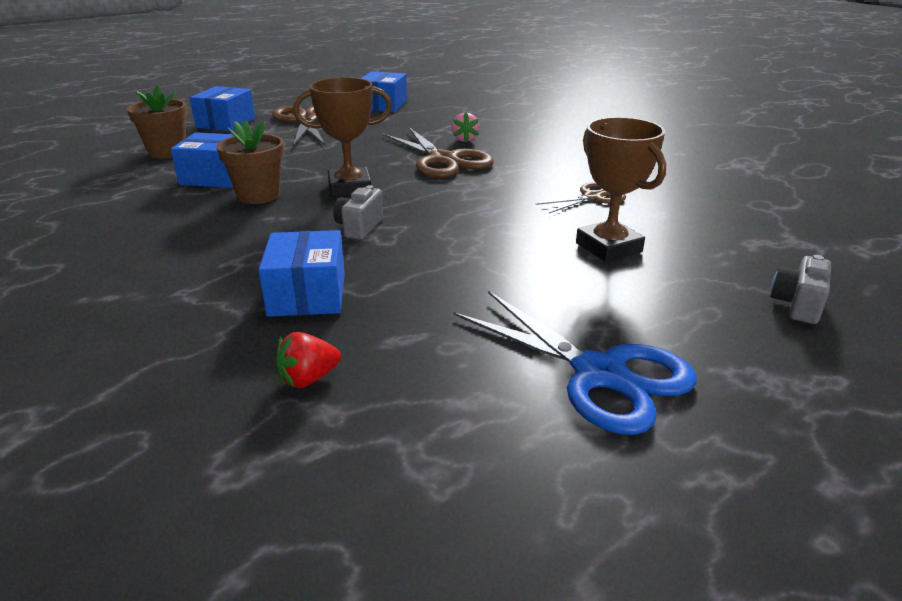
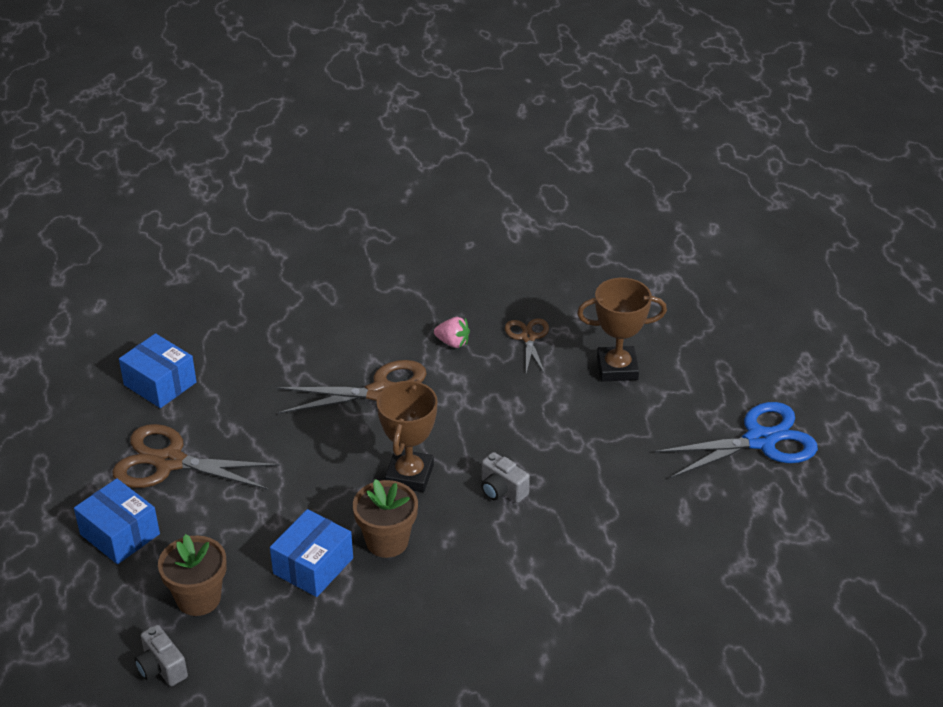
camera: 65 degrees left, 10 degrees up
(307, 294) = (601, 545): blue box -> none
(308, 379) = (707, 565): red strawberry -> none
(465, 139) = (333, 359): pink strawberry -> pink strawberry (453, 342)
(797, 305) = (733, 326): grey camera -> grey camera (161, 668)

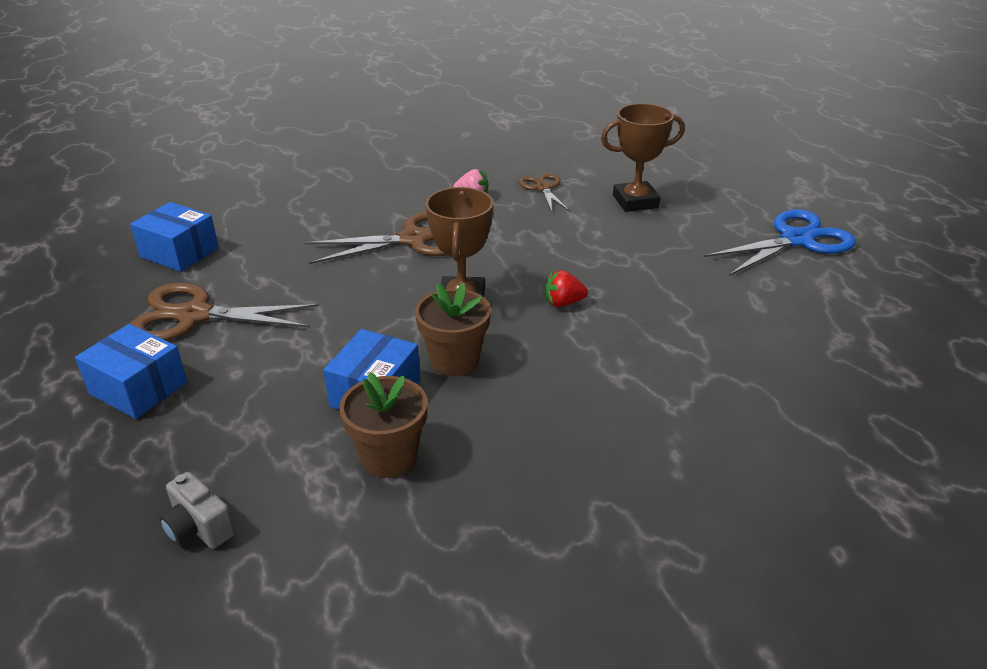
camera: 10 degrees left, 5 degrees down
(198, 598) = (241, 443): brown flower pot -> brown flower pot (389, 457)
(502, 490) = (563, 303): grey camera -> red strawberry

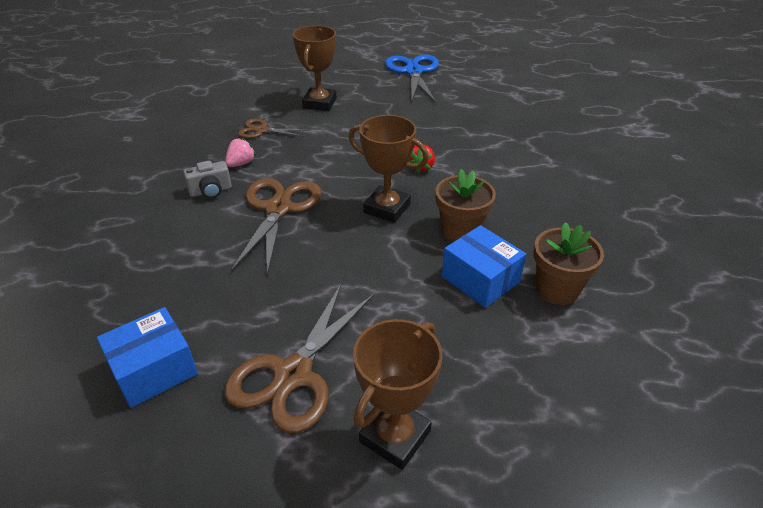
camera: 65 degrees left, 5 degrees up
(138, 388) = (395, 436): blue box -> brown trophy
(199, 528) = (607, 414): grey camera -> grey camera (211, 191)

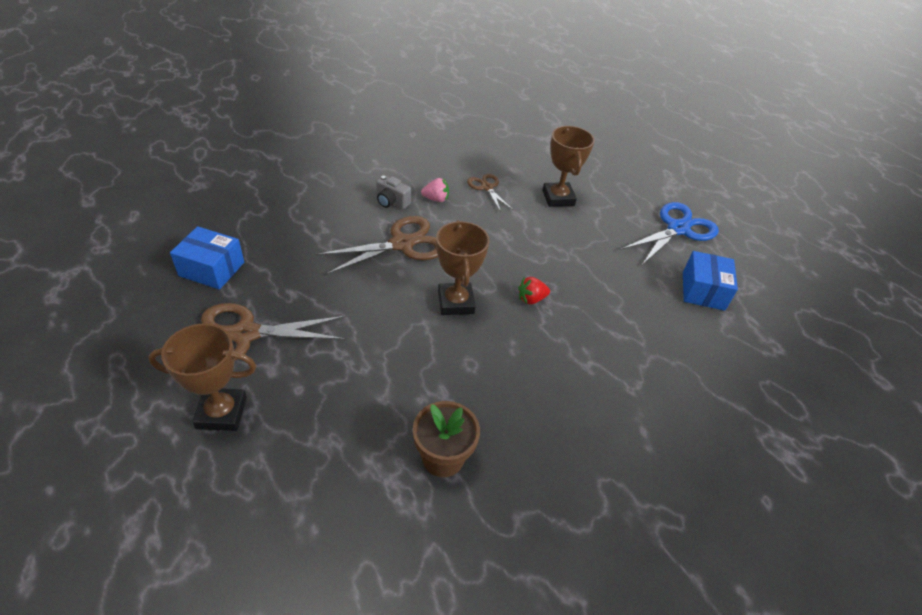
camera: 50 degrees right, 5 degrees up
(319, 103) = (558, 198): brown trophy -> brown trophy turned 75 degrees counterclockwise
(460, 231) = (466, 361): brown flower pot -> none
(480, 279) = (415, 398): blue box -> blue box (703, 291)

